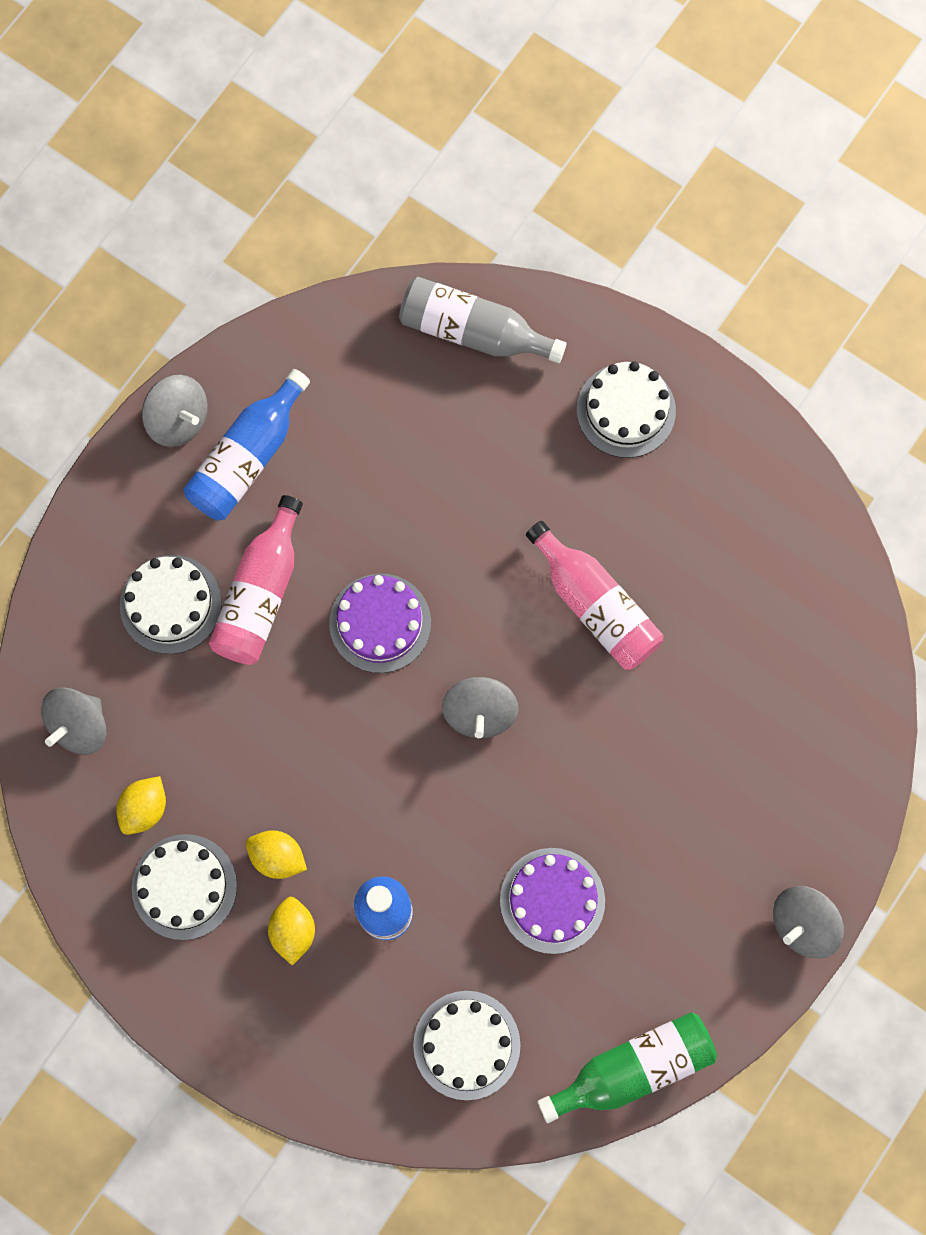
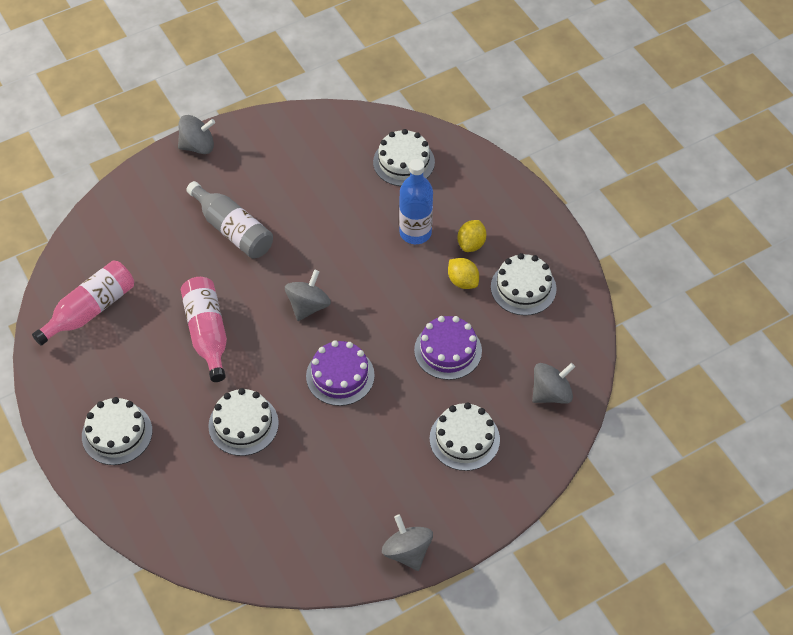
camera: 155 degrees left, 20 degrees down
(145, 808) = (529, 334): yellow lemon -> none
(248, 457) = (372, 507): blue bottle -> none
(260, 593) = (405, 422): pink bottle -> pink bottle (90, 310)
(471, 495) = (243, 424): none -> white cake
(474, 331) = (181, 524): grey bottle -> grey bottle (232, 230)
(552, 900) = (321, 204): purple cake -> purple cake (448, 350)
(633, 1068) = (324, 122): green bottle -> none

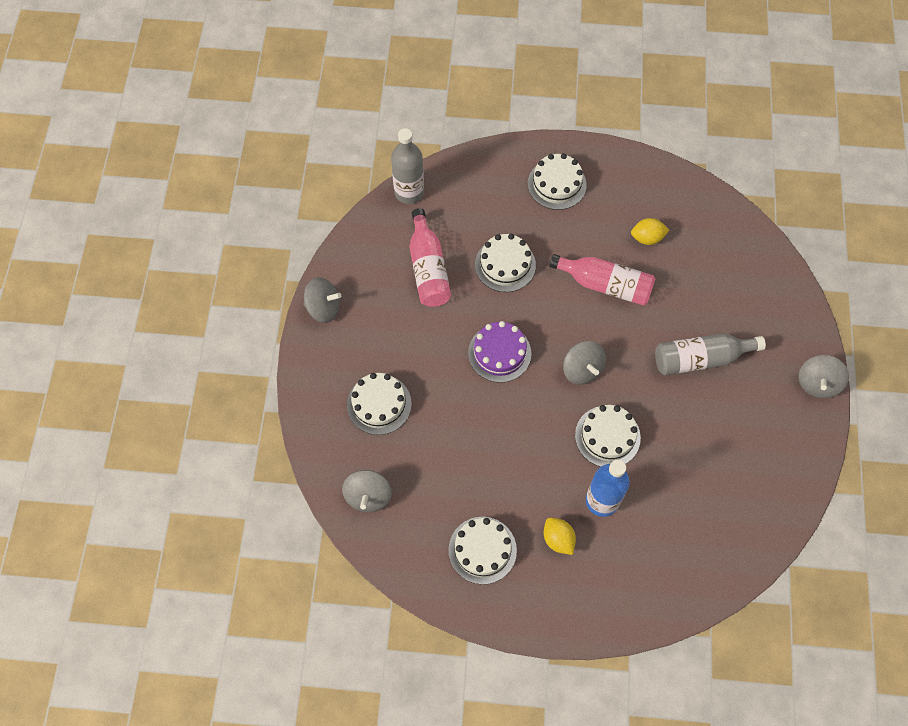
camera: 125 degrees right, 10 degrees up
(90, 310) = (683, 219): pink bottle -> pink bottle (428, 268)
(217, 562) = (409, 192): none -> grey bottle
(403, 162) = (691, 545): white cake -> white cake (607, 436)
(448, 350) = (465, 446): purple cake -> none
(462, 281) = (524, 504): yellow lemon -> yellow lemon (647, 238)

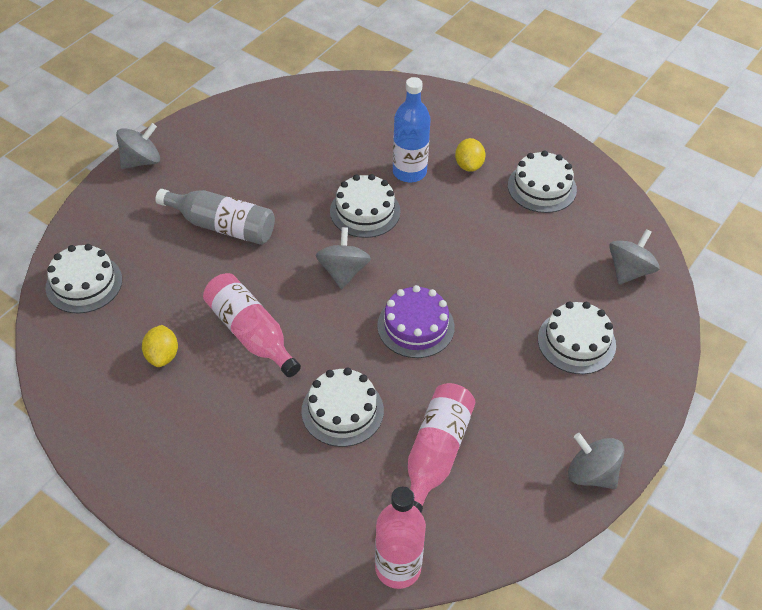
camera: 150 degrees left, 15 degrees down
(409, 192) = (398, 568): grey bottle -> pink bottle
(557, 184) = (205, 472): white cake -> white cake (84, 283)
(647, 238) = (162, 356): yellow lemon -> yellow lemon turned 60 degrees clockwise

